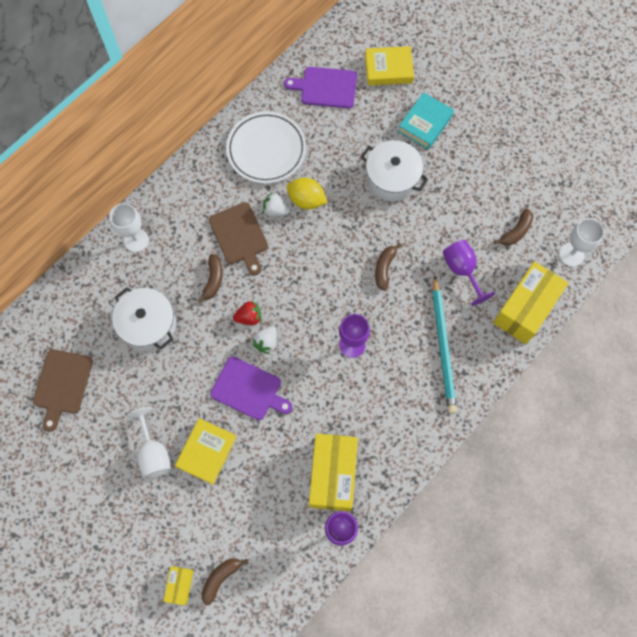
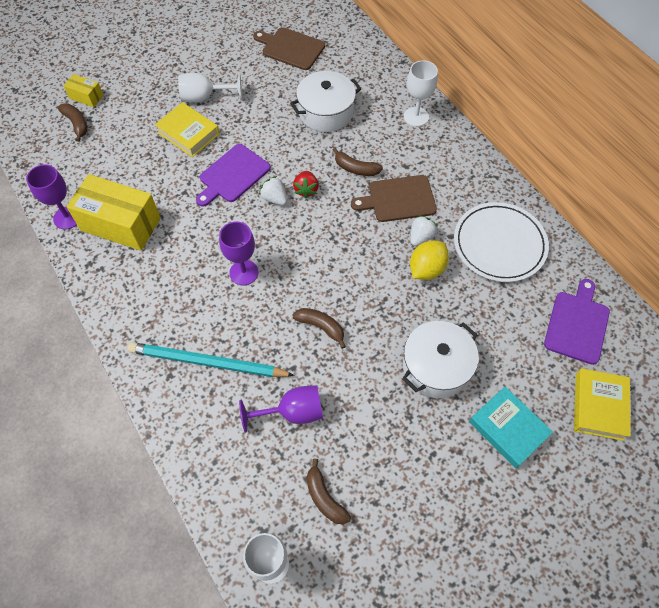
camera: 105 degrees right, 10 degrees down
(525, 309) = (218, 473): yellow box -> none

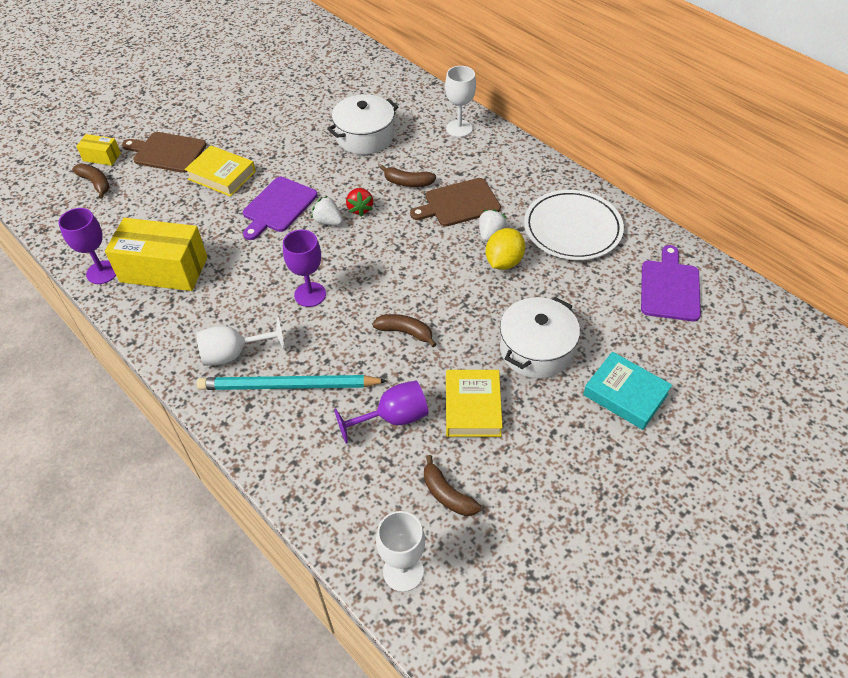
camera: 10 degrees left, 10 degrees down
(205, 97) = (232, 140): white goblet -> white goblet (234, 354)
(291, 48) = (315, 85): brown cutting board -> brown cutting board (167, 152)
(599, 406) = (712, 358): yellow book -> yellow book (472, 407)

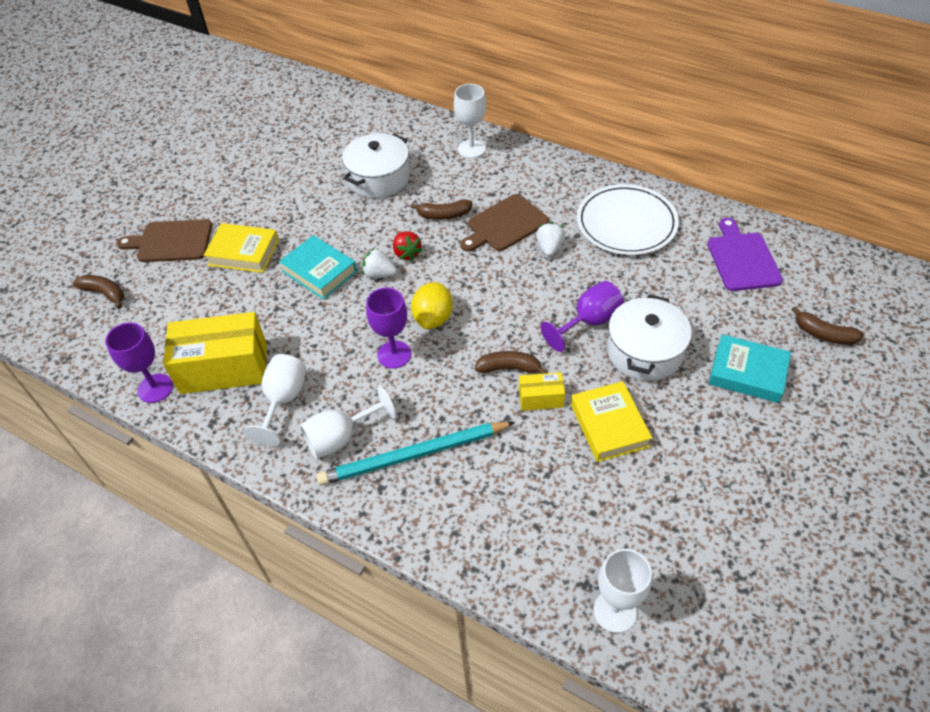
camera: 15 degrees left, 0 degrees up
(102, 157) = (99, 263): yellow box -> yellow box (541, 398)
(200, 310) = (283, 401): none -> white goblet
(278, 207) = (319, 271): purple cutting board -> turquoise book
(393, 418) = (535, 459): purple goblet -> purple goblet (589, 322)
(447, 494) = (623, 520): brown banana -> brown banana (823, 334)
(503, 262) = (575, 272): yellow lemon -> yellow lemon (433, 318)

